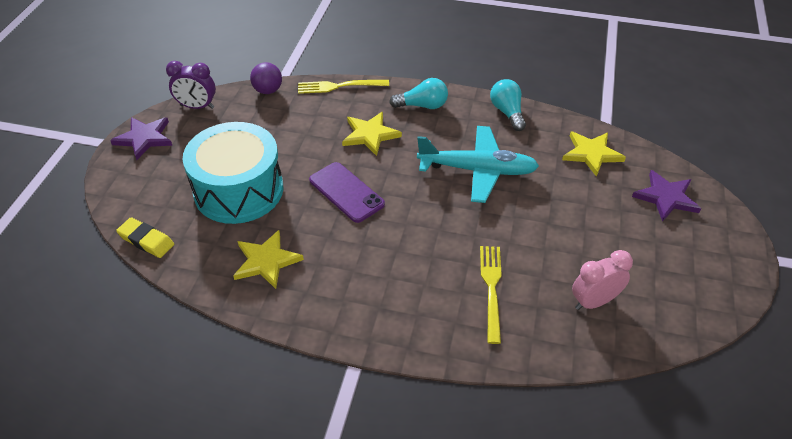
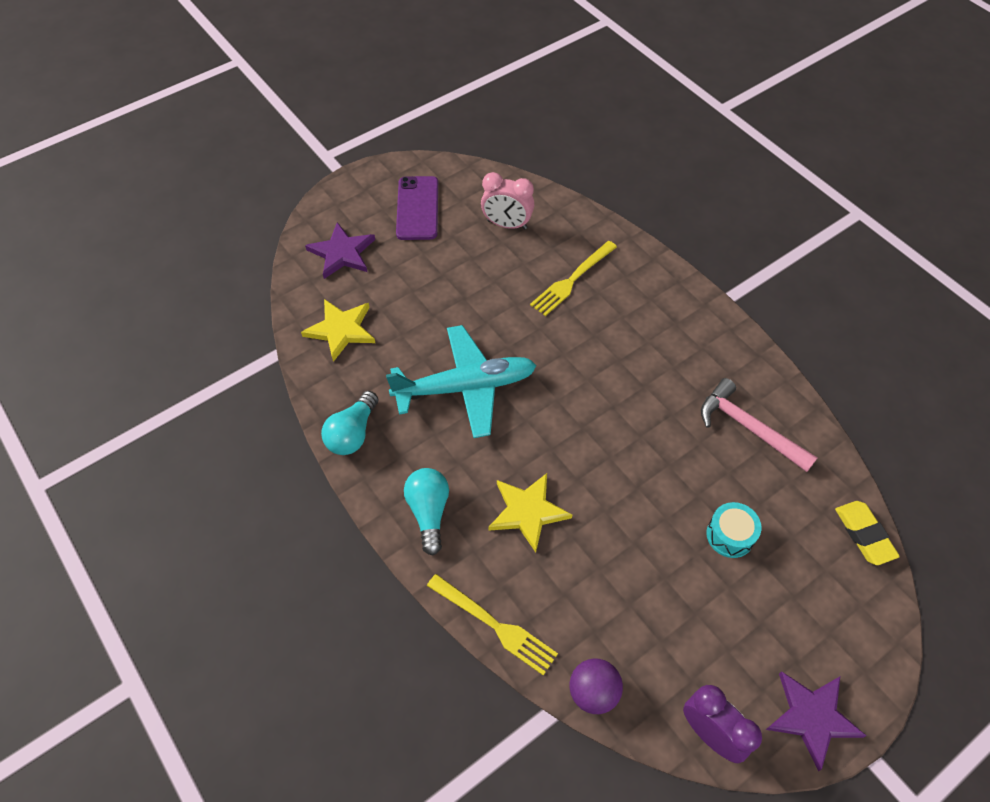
camera: 140 degrees left, 10 degrees up
(239, 190) = (730, 535): turquoise drum -> turquoise drum, size x0.40
(266, 261) = (748, 427): yellow star -> pink hammer
(346, 192) = (616, 452): purple phone -> purple phone (417, 208)
(422, 105) = (429, 512): turquoise light bulb -> turquoise light bulb turned 45 degrees clockwise
(477, 170) = (465, 387): turquoise plane -> turquoise plane turned 120 degrees clockwise

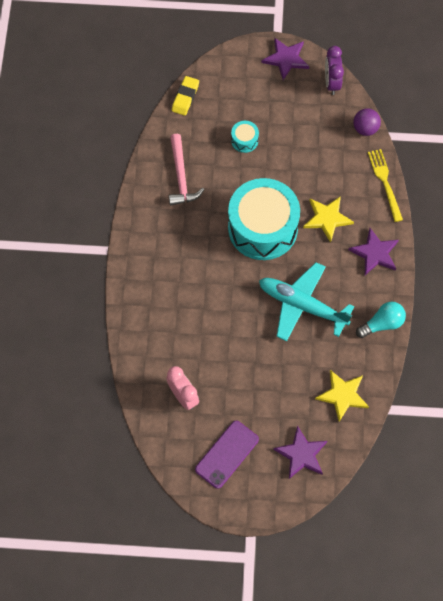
camera: 140 degrees left, 10 degrees up
(429, 512) = (375, 253): turquoise light bulb -> purple star
(572, 280) = (183, 326): yellow fork -> none
(593, 440) = (262, 228): none -> turquoise drum

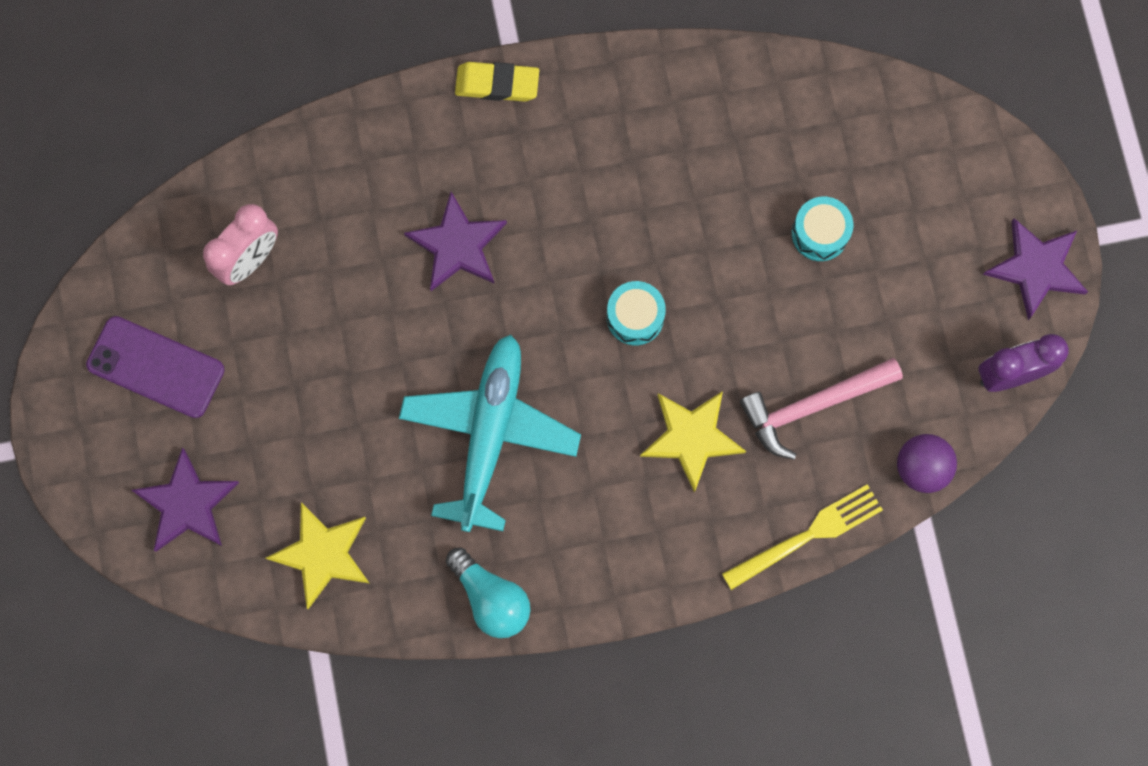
camera: 75 degrees right, 10 degrees up
(181, 177) = (702, 134): pink hammer -> pink hammer (812, 405)
(185, 97) = (882, 94): yellow eraser -> yellow eraser (497, 84)
(262, 228) = (635, 317): turquoise drum -> turquoise drum, size x0.40
(375, 253) = (641, 550): purple star -> purple star (457, 245)

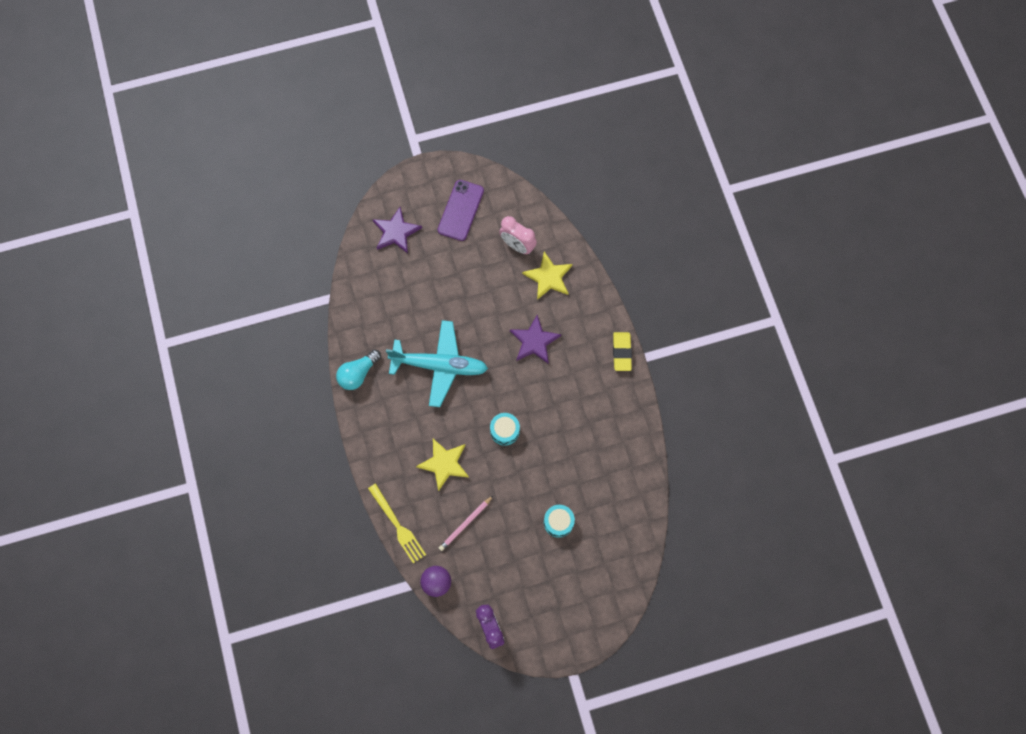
camera: 85 degrees right, 5 degrees down
(322, 554) = (375, 294): yellow star -> yellow star (548, 277)
(812, 405) = (465, 524): pink hammer -> pink pencil
(1036, 268) = (550, 640): purple star -> none

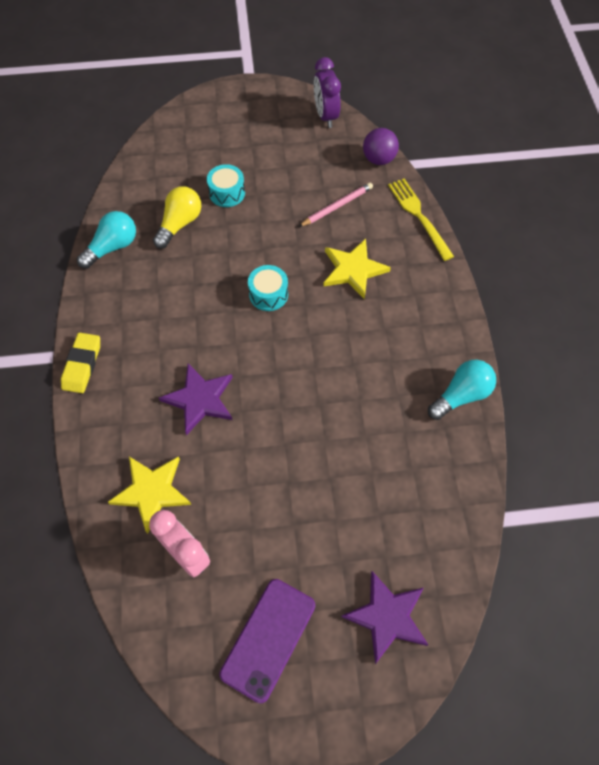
camera: 170 degrees left, 10 degrees down
(439, 365) = (343, 388): turquoise plane -> none
(588, 484) = (179, 224): none -> yellow light bulb
(634, 452) = (112, 247): none -> turquoise light bulb

